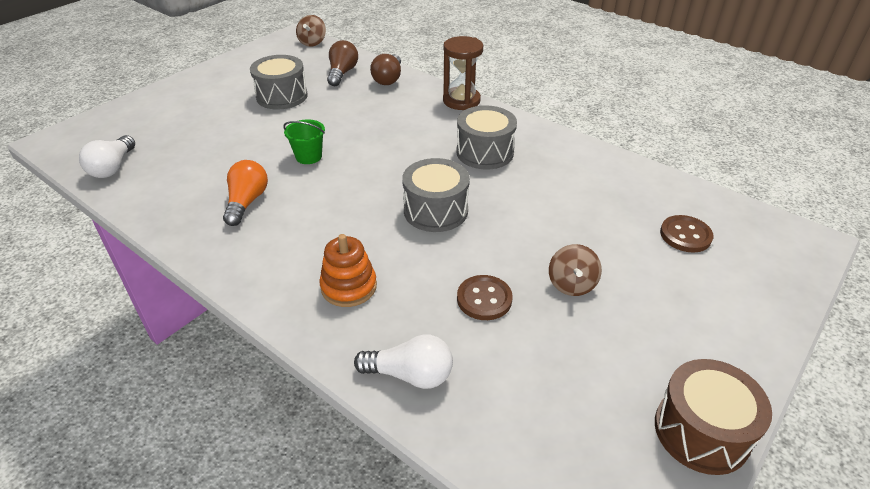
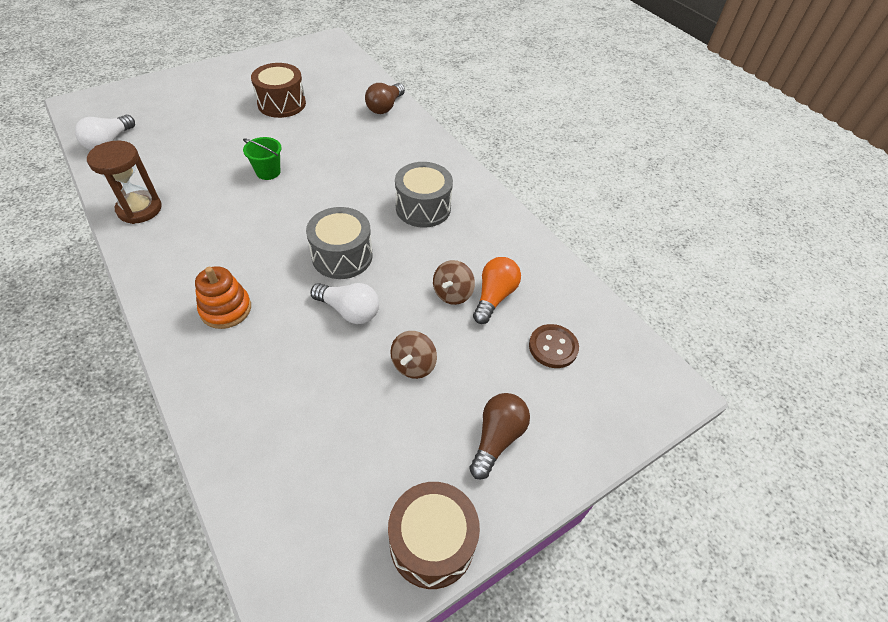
camera: 15 degrees right, 10 degrees up
(247, 202) = (192, 204): orange light bulb -> orange light bulb (494, 297)
(282, 96) = (281, 104): grey drum -> brown drum
(312, 42) = (341, 52): brown spinning top -> brown spinning top (452, 293)
(342, 73) = (347, 91): brown light bulb -> brown light bulb (497, 438)
(410, 375) = (225, 406): white light bulb -> white light bulb (349, 311)
(461, 101) = (436, 147): brown hourglass -> brown hourglass (139, 209)
(484, 299) = (329, 355): brown button -> none

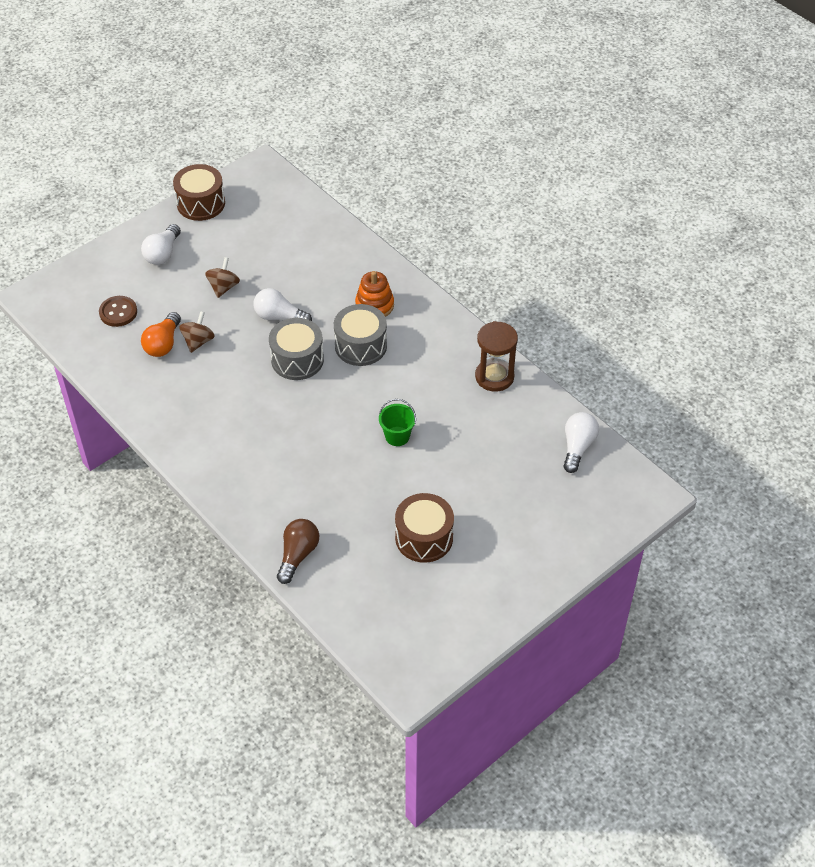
camera: 175 degrees right, 0 degrees up
(423, 208) = (232, 419): grey drum -> grey drum (361, 346)
(497, 438) = (163, 253): brown light bulb -> white light bulb

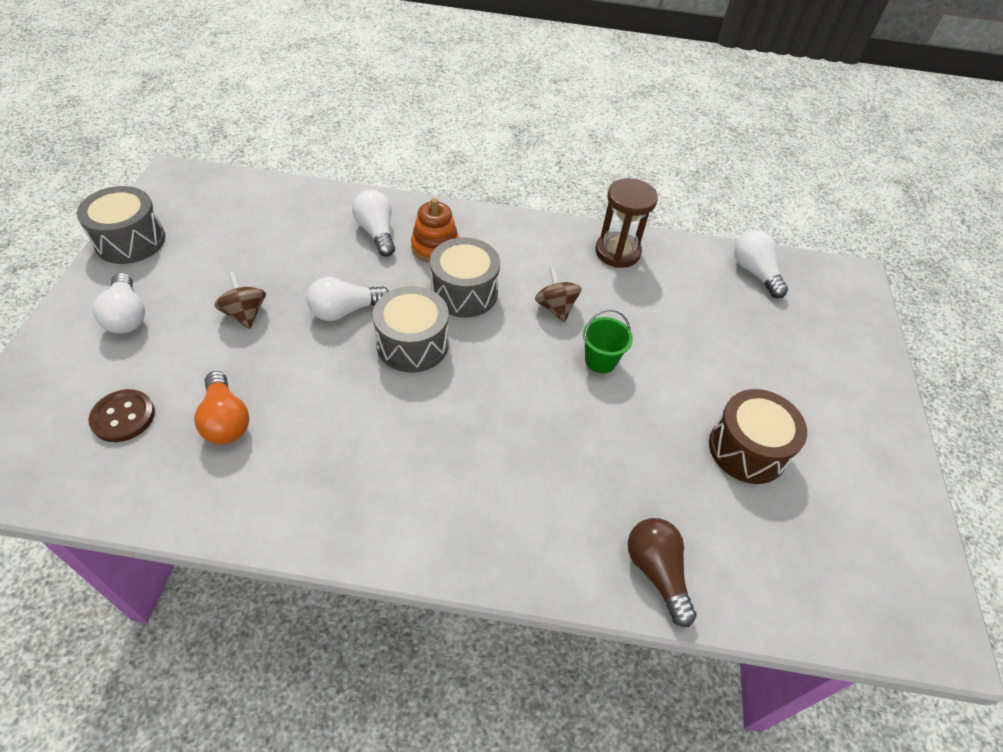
camera: 45 degrees left, 0 degrees up
(198, 341) = (271, 391): brown spinning top -> brown spinning top (555, 307)
(201, 203) = (130, 241): brown drum -> grey drum
(348, 274) = (377, 232): none -> white light bulb

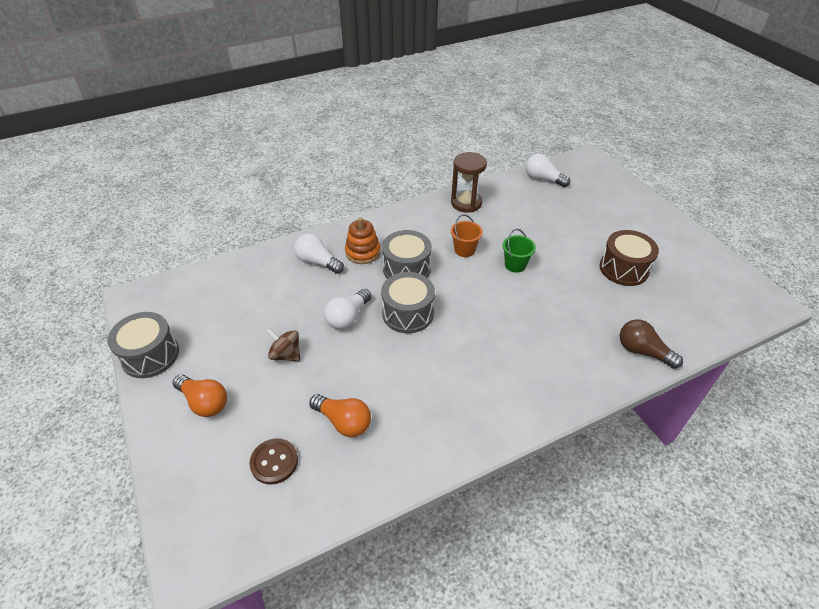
camera: 30 degrees left, 5 degrees down
(127, 316) = (204, 402): white light bulb -> orange light bulb
(555, 307) = (464, 250): brown spinning top -> orange bucket

